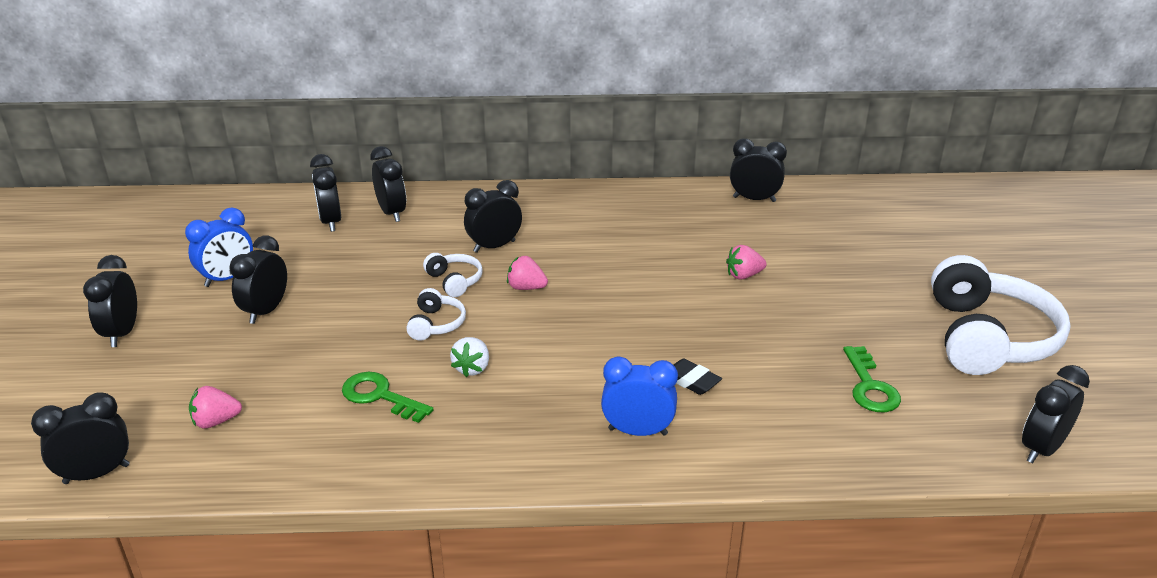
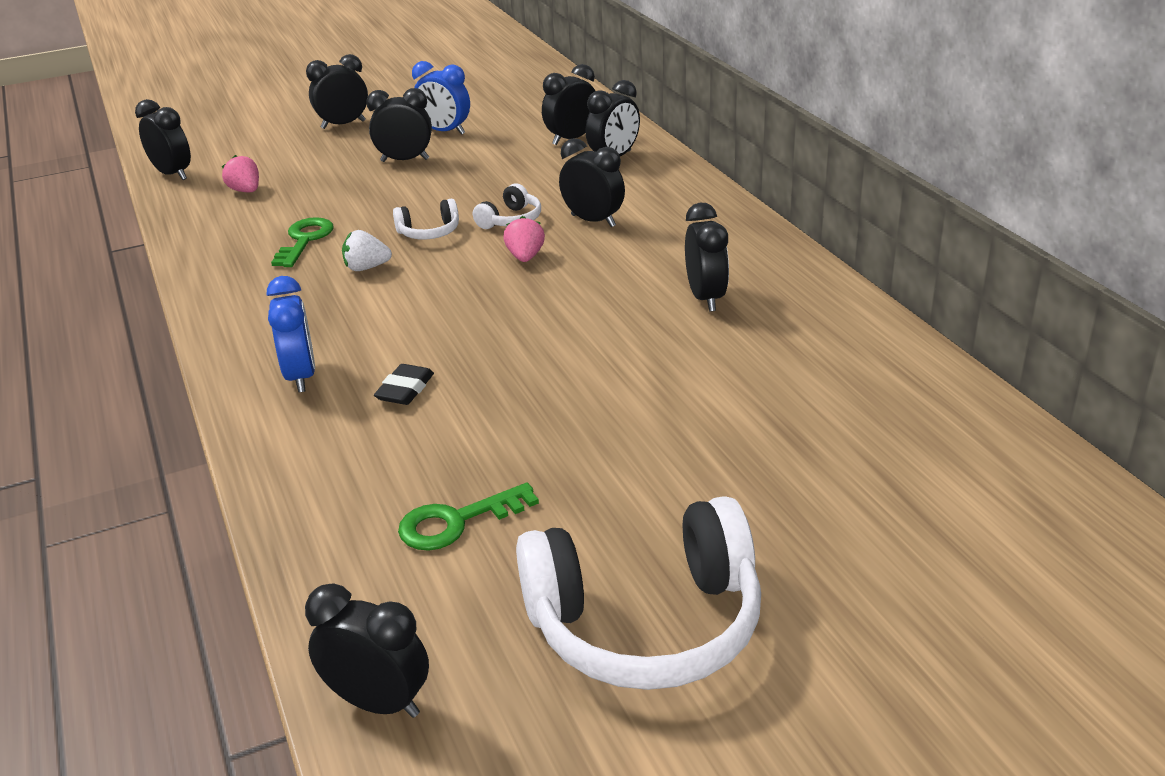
camera: 70 degrees right, 0 degrees up
(743, 275) = (657, 381): pink strawberry -> none
(754, 199) = (874, 352): black clock -> black clock (705, 298)

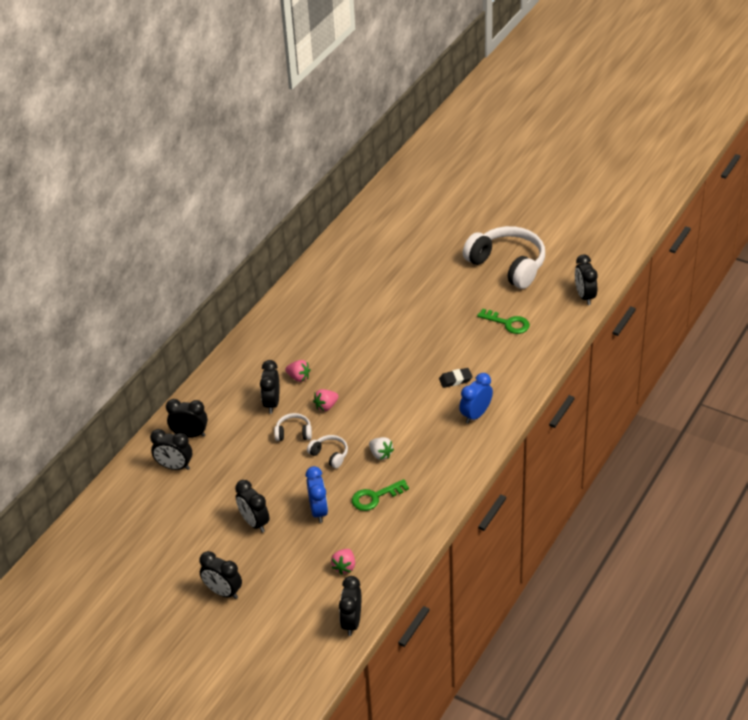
camera: 125 degrees left, 10 degrees up
(444, 132) = (201, 532): blue clock -> blue clock (318, 511)
(619, 254) = (298, 377): none -> pink strawberry
(705, 298) = (316, 333): black clock -> none

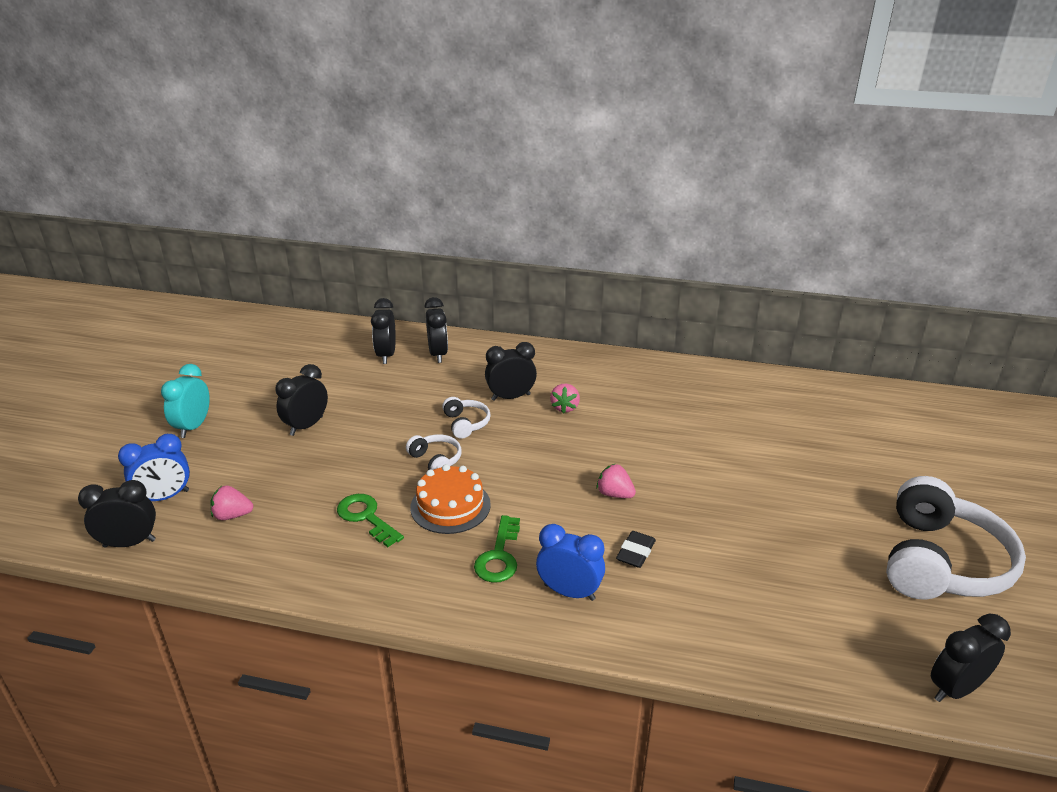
camera: 70 degrees right, 10 degrees down
(223, 592) = (193, 427): black clock -> turquoise clock
(318, 511) = (332, 472): blue clock -> blue clock (164, 497)
(326, 406) = (523, 439): pink strawberry -> pink strawberry (614, 494)
(329, 455) = (436, 460): white headphones -> white headphones turned 60 degrees counterclockwise
(381, 454) = (450, 506): white strawberry -> orange cake
(455, 380) = (635, 552): black eraser -> black eraser turned 60 degrees clockwise
(508, 323) = (803, 589): green key -> green key (499, 556)

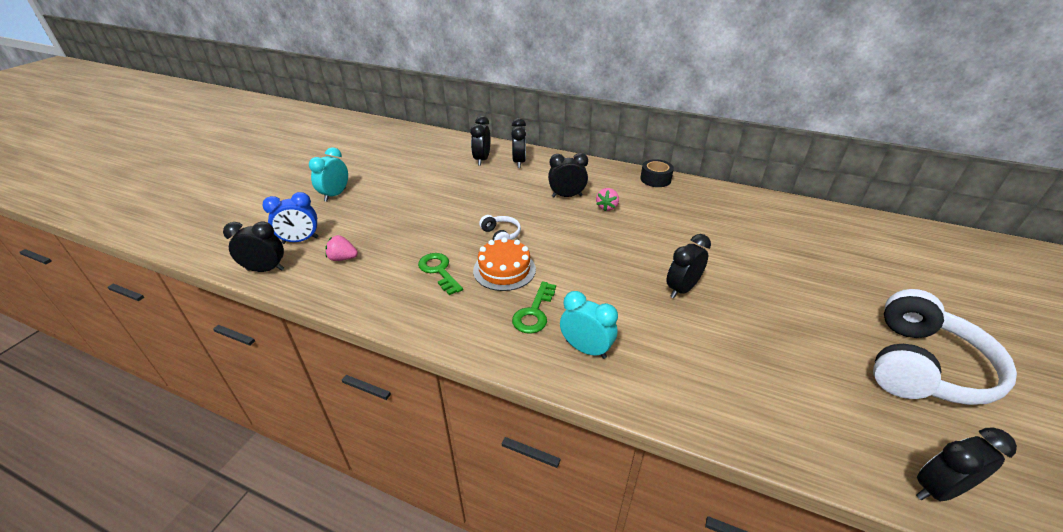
camera: 10 degrees right, 5 degrees up
(306, 426) = (413, 202): black clock -> black clock (682, 289)
(466, 423) = (529, 211): white headphones -> none
(569, 592) = (586, 349): blue clock -> turquoise clock
(614, 494) = (636, 275): pink strawberry -> none
(620, 362) = (655, 179): none -> black tape
(635, 552) = (646, 323): black eraser -> none

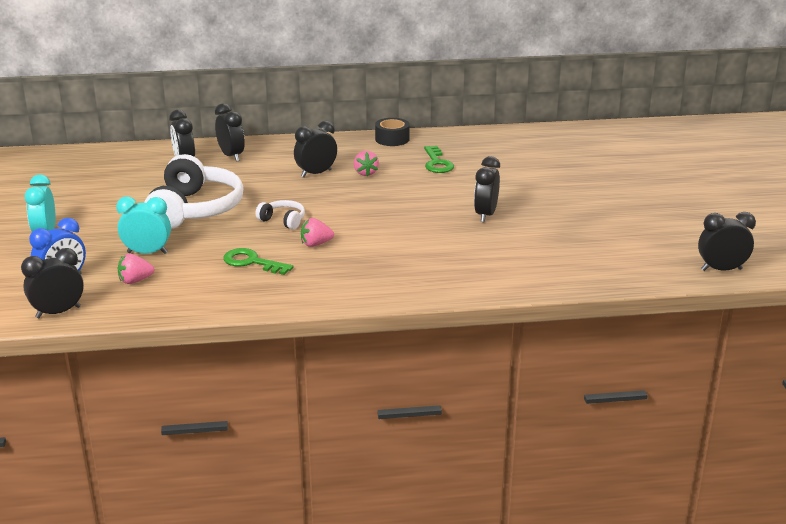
camera: 30 degrees left, 10 degrees down
(504, 270) = (316, 244): orange cake -> pink strawberry
(534, 312) = (375, 264): green key -> green key (437, 163)
(586, 349) = (442, 273): turquoise clock -> turquoise clock (147, 253)
(922, 366) = (685, 212): white headphones -> white headphones (195, 210)
(937, 489) = (721, 269): black clock -> black clock turned 45 degrees clockwise

